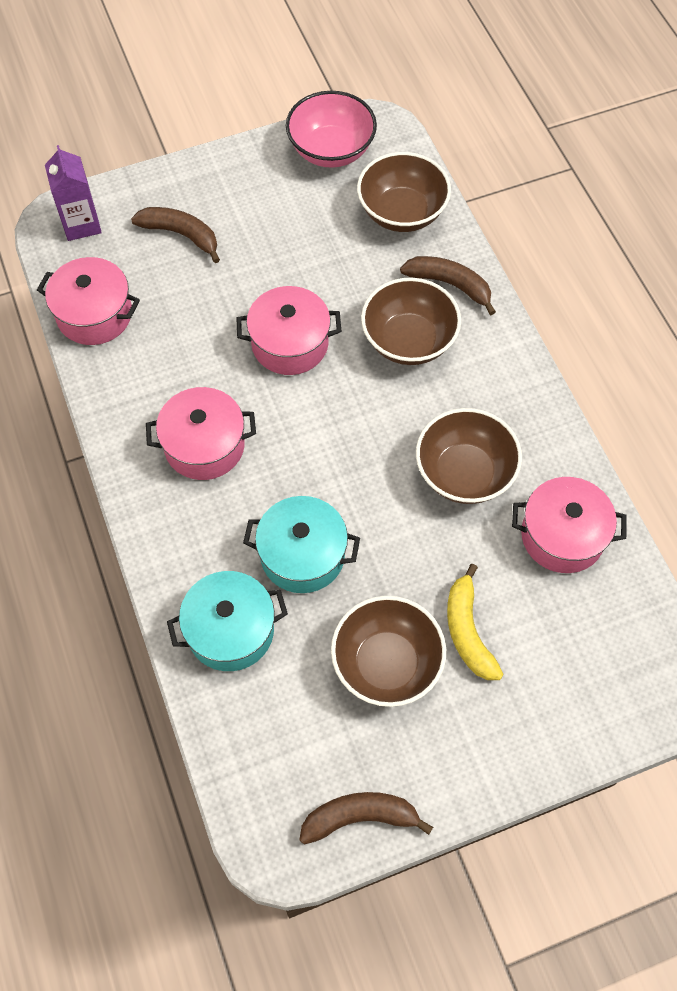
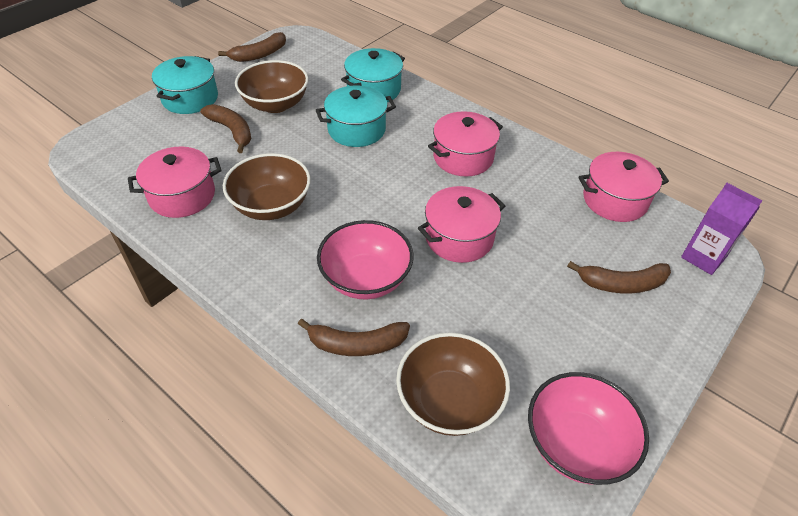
camera: 150 degrees right, 15 degrees down
(409, 340) = (366, 279): brown bowl -> pink bowl
(468, 631) = (232, 131): yellow banana -> brown banana
(506, 740) = (190, 98): none -> turquoise pot

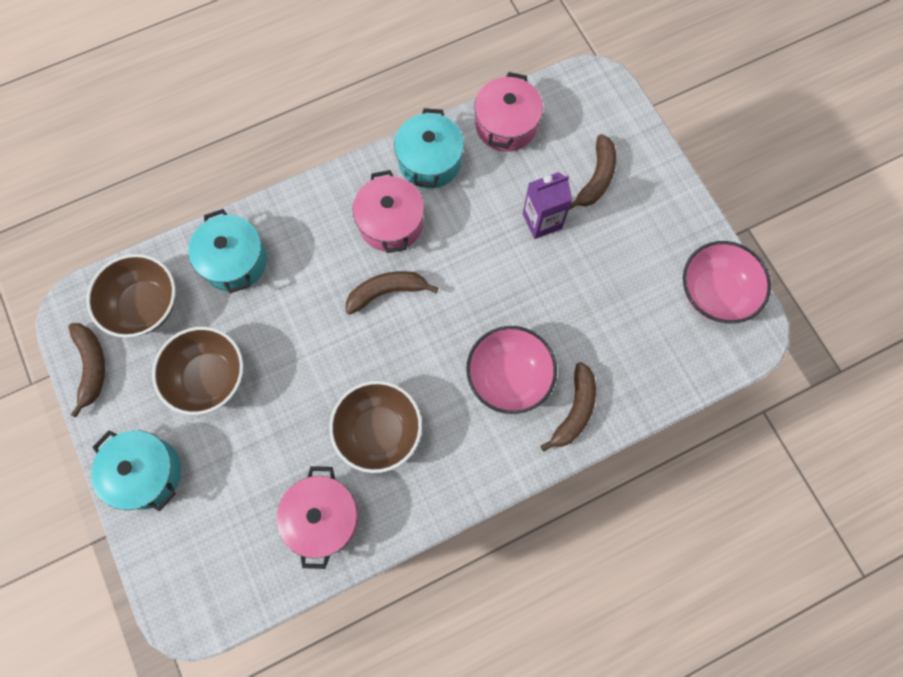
camera: 65 degrees left, 25 degrees up
(232, 131) = (236, 439): brown banana -> brown banana (387, 292)
(356, 130) = (298, 307): turquoise pot -> turquoise pot (430, 161)
(449, 401) = (651, 362): brown bowl -> brown bowl (144, 306)
(459, 238) = (494, 278): pink pot -> none
(703, 257) = (595, 100): purple carton -> purple carton (542, 221)

